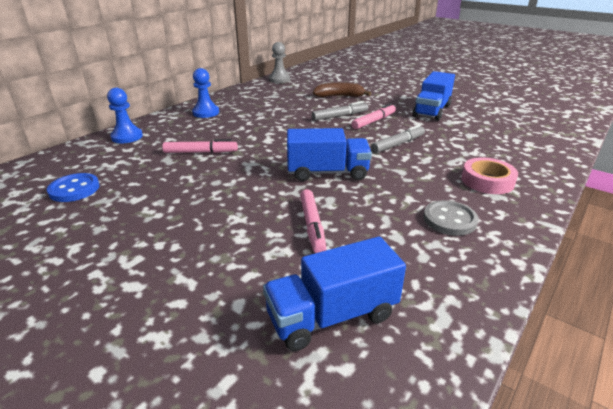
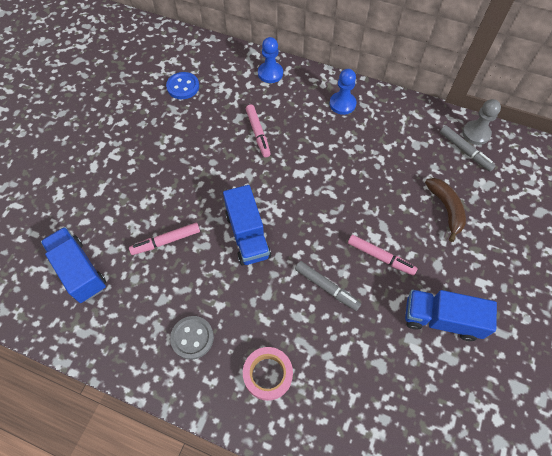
camera: 75 degrees right, 30 degrees up
(340, 116) = (382, 221): grey marker -> grey marker (465, 151)

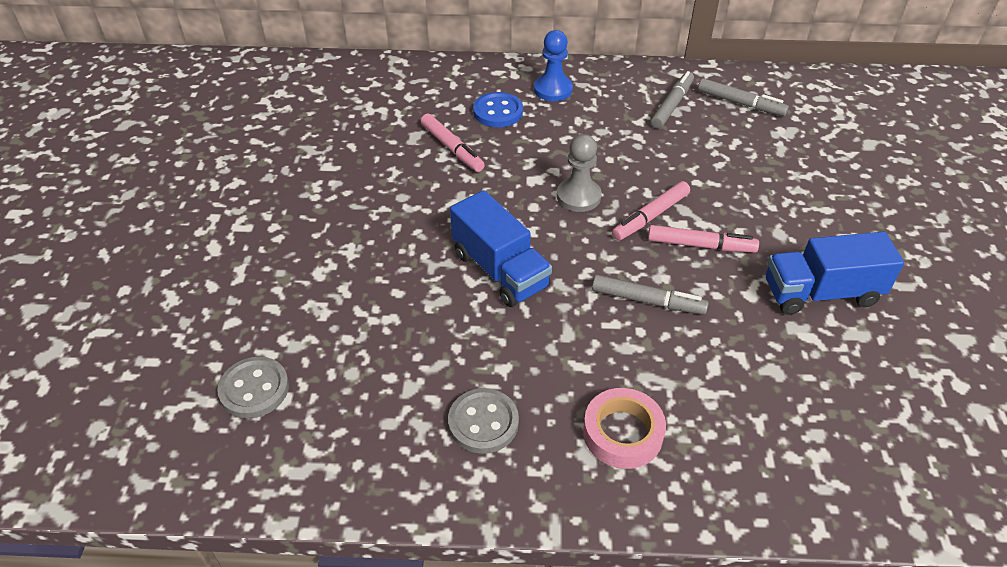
camera: 20 degrees left, 15 degrees down
(79, 271) = (254, 389): blue truck -> grey button
(166, 241) = (379, 311): pink marker -> pink marker (650, 216)
(183, 87) = (311, 120): blue button -> blue button (498, 112)
(270, 73) = (433, 78): blue pawn -> none
(416, 139) = (672, 105): none -> grey marker
(446, 209) = (753, 170): brown banana -> none
(476, 133) = (743, 82): grey pawn -> grey pawn (578, 196)

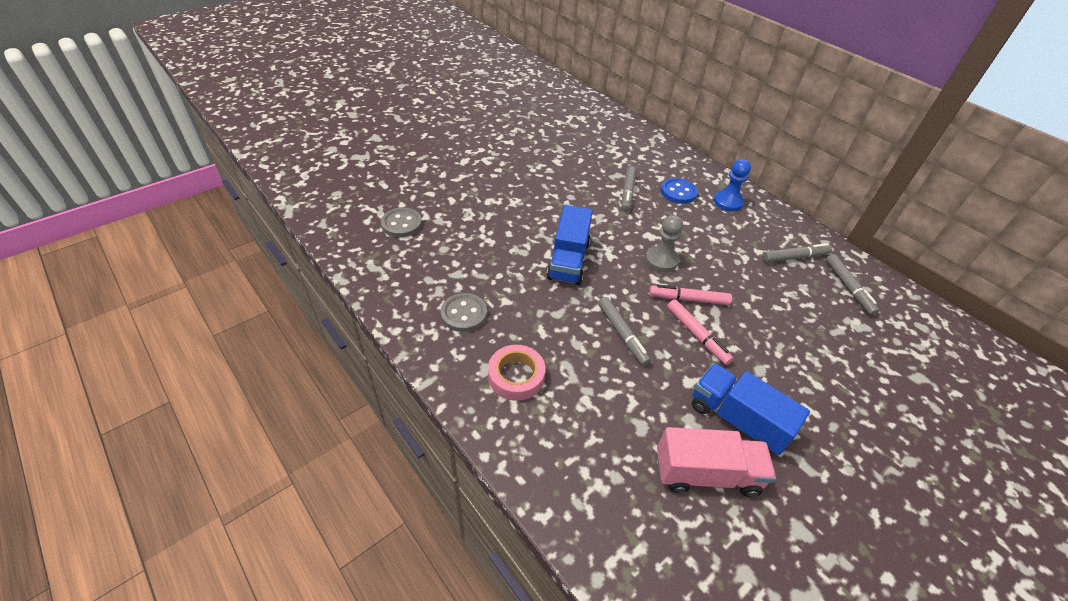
camera: 45 degrees right, 0 degrees up
(452, 148) = (627, 192): pink marker -> grey marker
(862, 360) = (706, 473): none -> pink truck

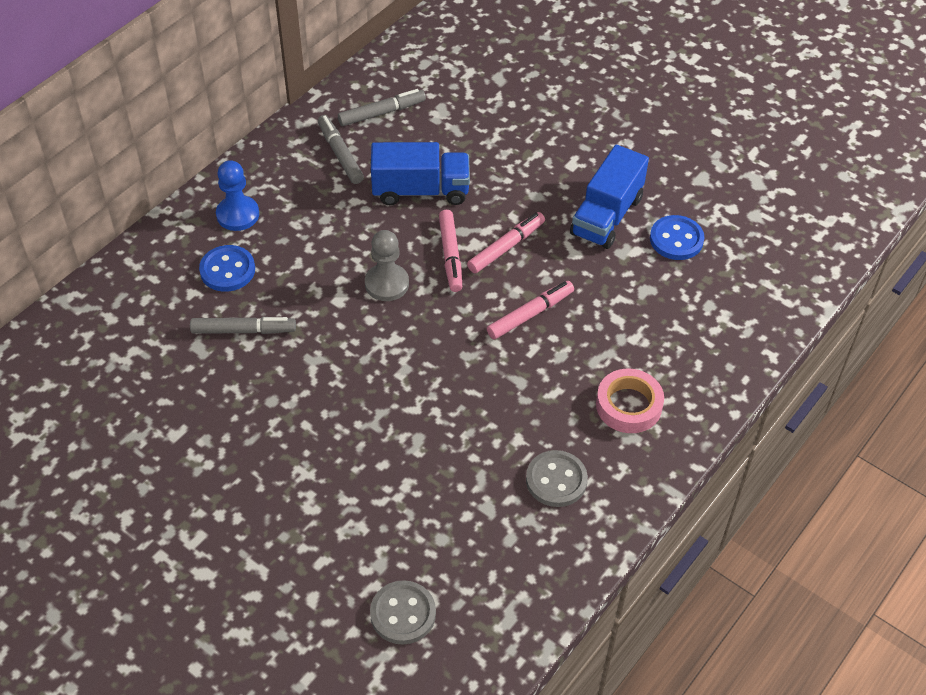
camera: 100 degrees left, 5 degrees up
(568, 260) = (420, 383): blue truck -> blue truck (420, 190)
(622, 334) = (530, 314): grey marker -> pink marker
(706, 473) = (676, 239): pink truck -> blue button

